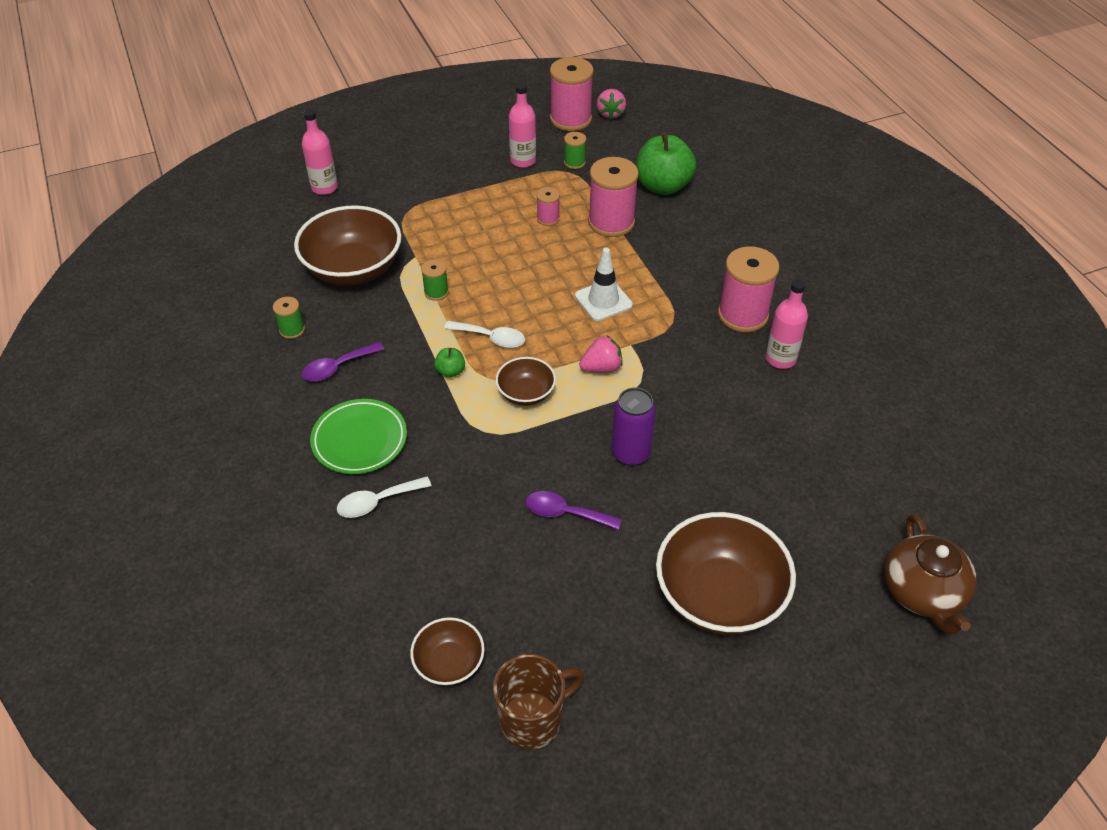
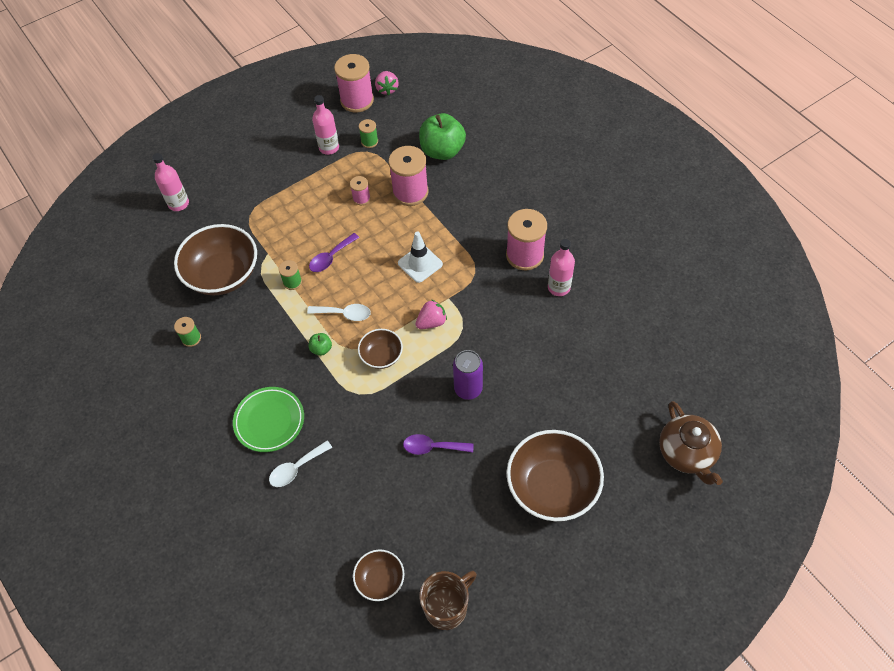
camera: 10 degrees left, 10 degrees up
(337, 367) = (235, 363): purple spoon -> purple spoon (331, 257)

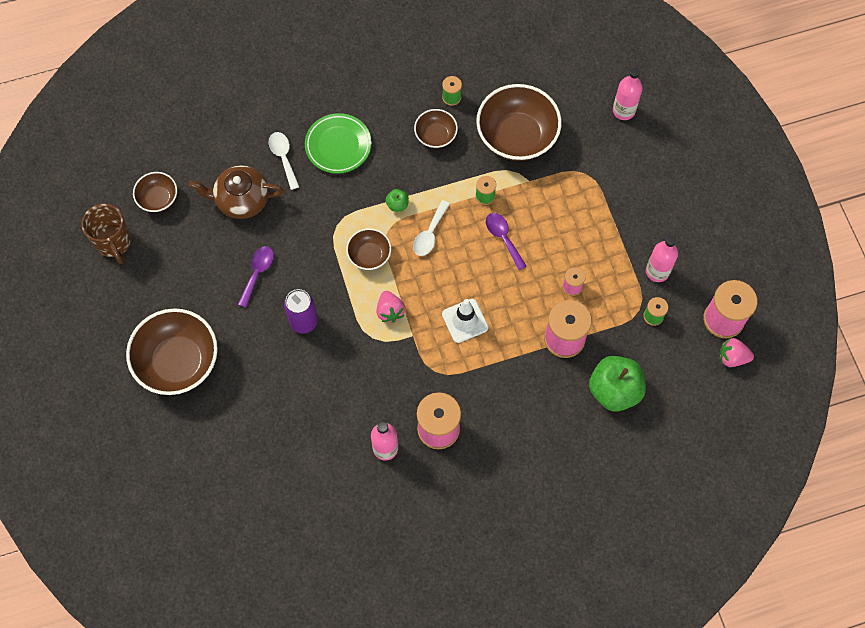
camera: 105 degrees right, 10 degrees up
(237, 339) = (435, 135): none -> brown bowl
(687, 453) = (158, 495): brown teapot -> brown teapot (241, 200)

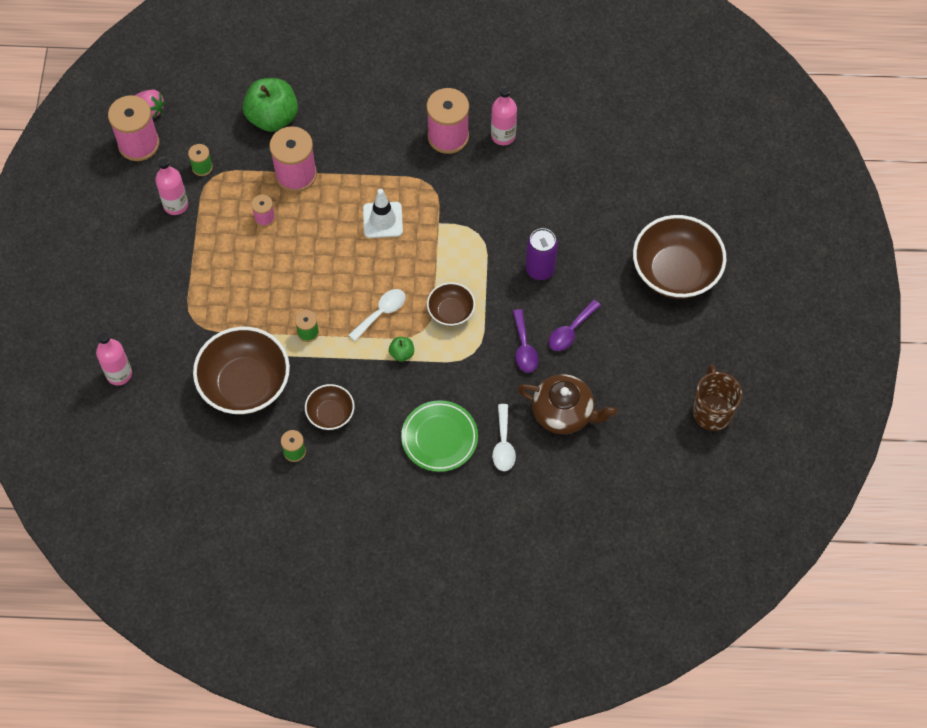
camera: 160 degrees left, 5 degrees down
(158, 198) = (653, 443): brown bowl -> none
(390, 311) = (451, 252): pink strawberry -> none
(503, 238) = (309, 285): purple spoon -> purple spoon (524, 348)

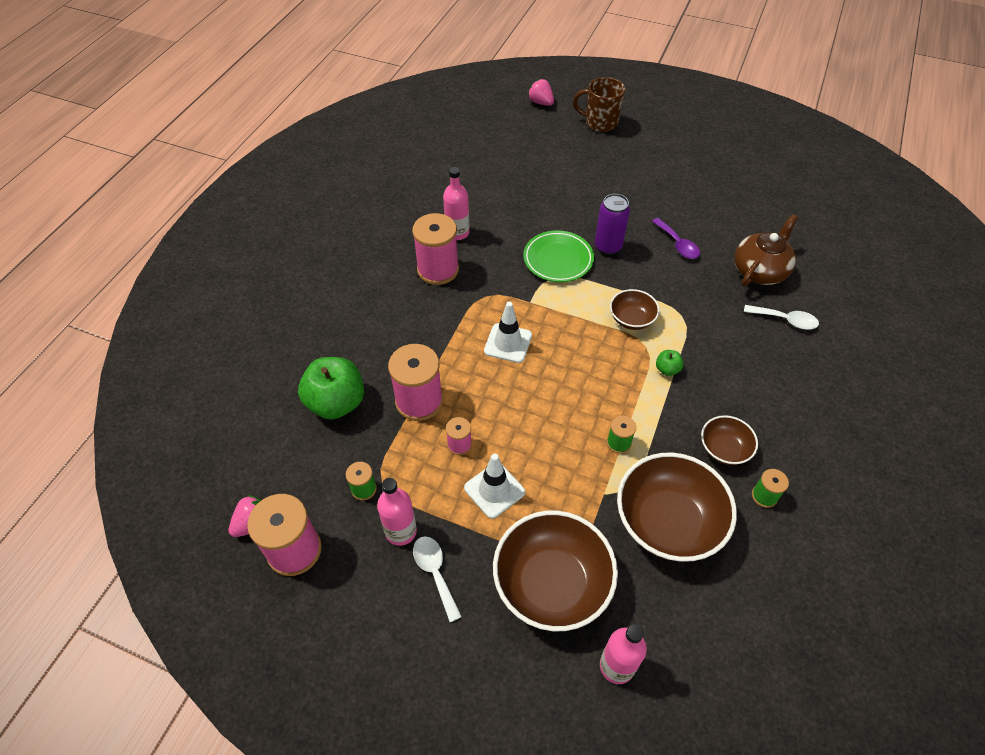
camera: 70 degrees left, 10 degrees down
(232, 255) = (494, 490): none -> white traffic cone
(381, 313) = (615, 373): white spoon -> white spoon (435, 573)
(439, 438) = (770, 365): green plate -> green plate (558, 259)
(524, 348) = (686, 278): purple spoon -> none
(675, 272) = (640, 169): brown bowl -> brown bowl (552, 584)
(712, 411) = (777, 184): brown mug -> brown mug (600, 123)
(747, 146) = (541, 102): none -> pink strawberry

